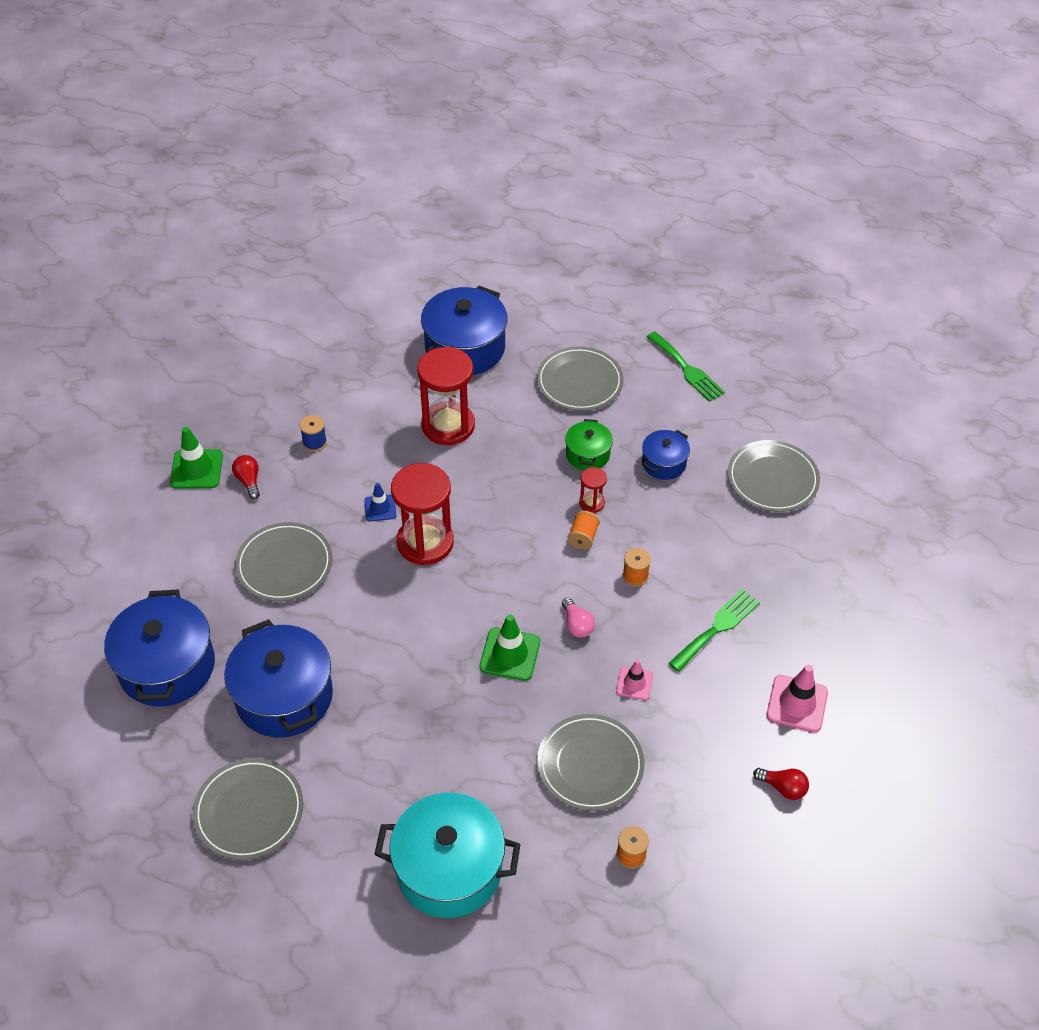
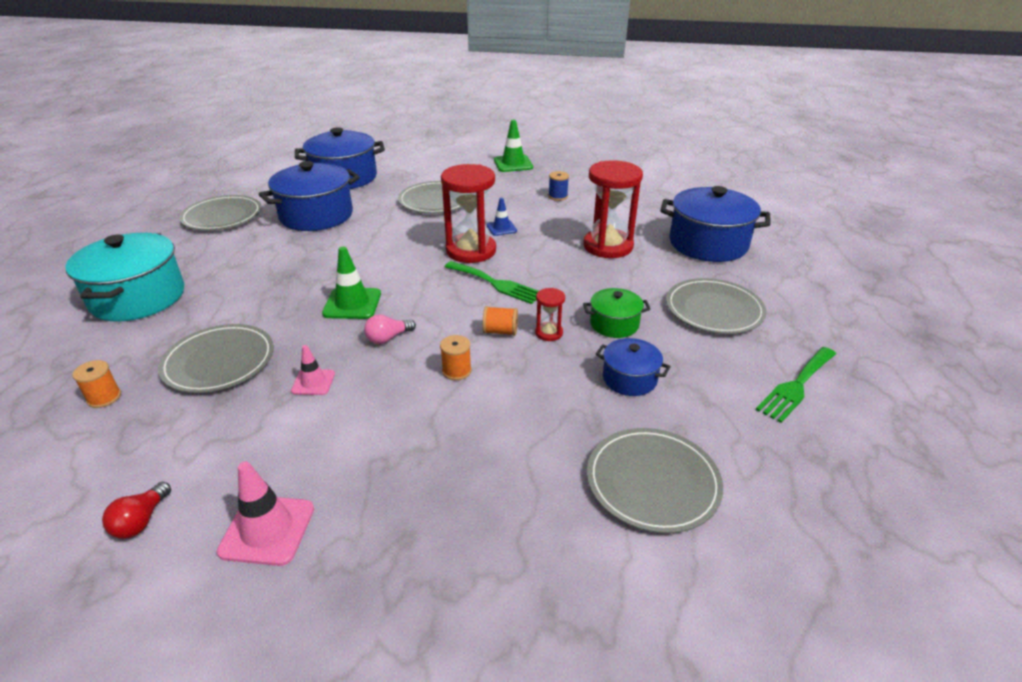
camera: 80 degrees right, 15 degrees down
(249, 481) = (509, 180): red light bulb -> none
(717, 628) = (389, 442): green fork -> green fork (496, 284)

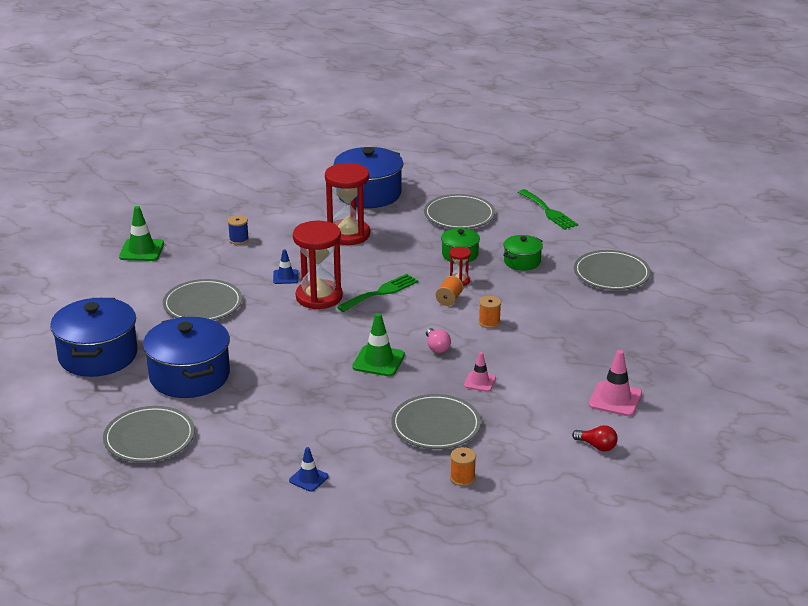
camera: 75 degrees left, 5 degrees down
(138, 298) = (308, 478): turquoise pot -> blue traffic cone
(629, 379) = (522, 261): blue pot -> green pot

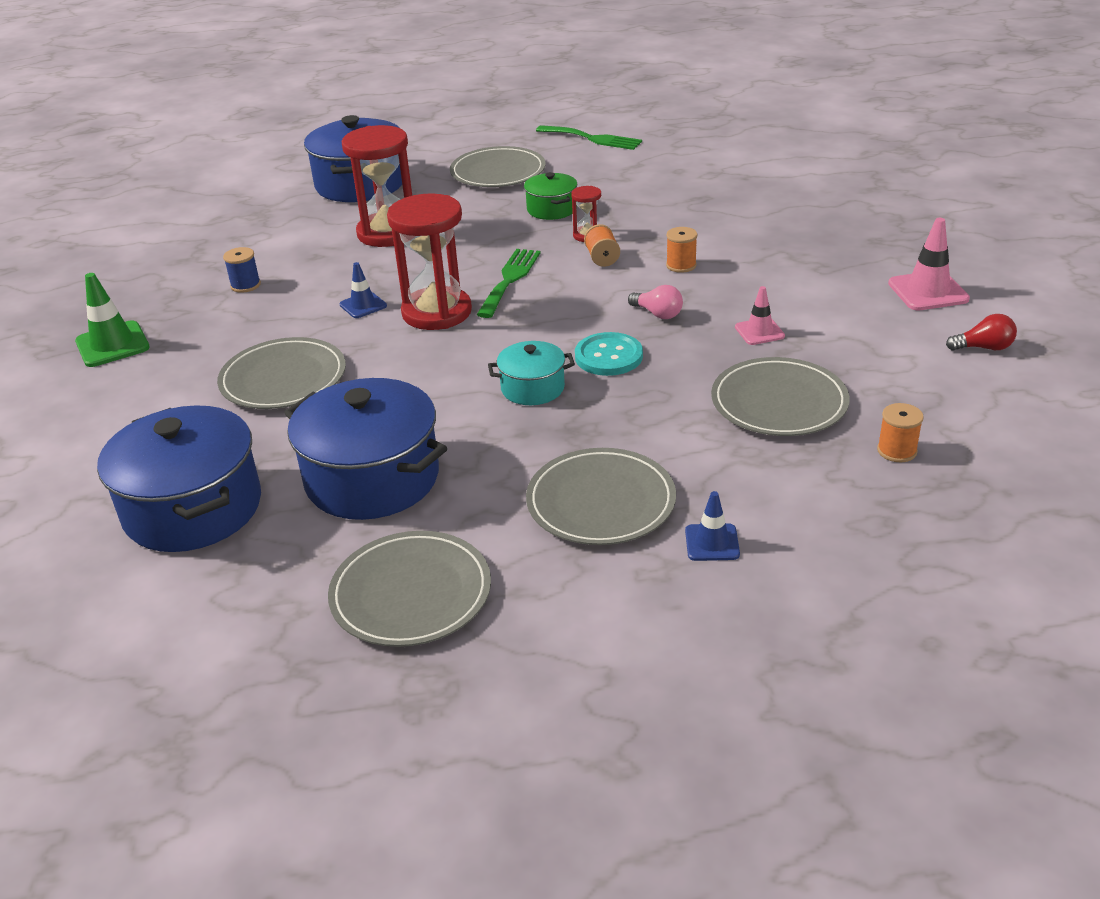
camera: 30 degrees left, 5 degrees up
(318, 362) = (532, 388): none -> turquoise pot
(378, 361) = (608, 356): green traffic cone -> turquoise button
(522, 261) = (631, 193): green pot -> none
(611, 274) = (741, 173): grey plate -> grey plate (601, 501)

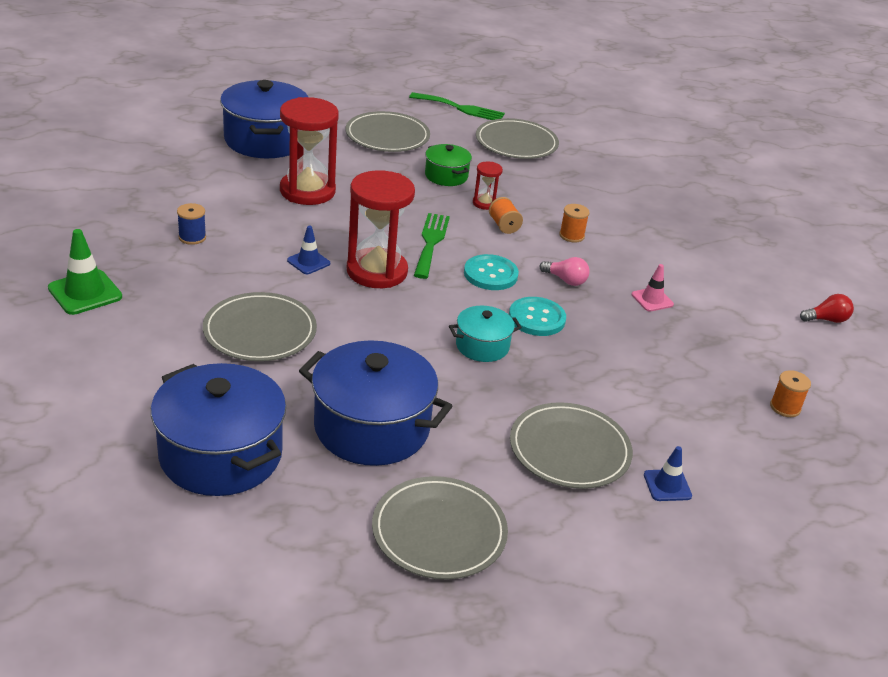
camera: 15 degrees left, 0 degrees up
(569, 310) = (490, 274): none -> turquoise button
(779, 402) = (685, 363): grey plate -> grey plate (516, 143)
(928, 291) = (772, 268): pink traffic cone -> none

